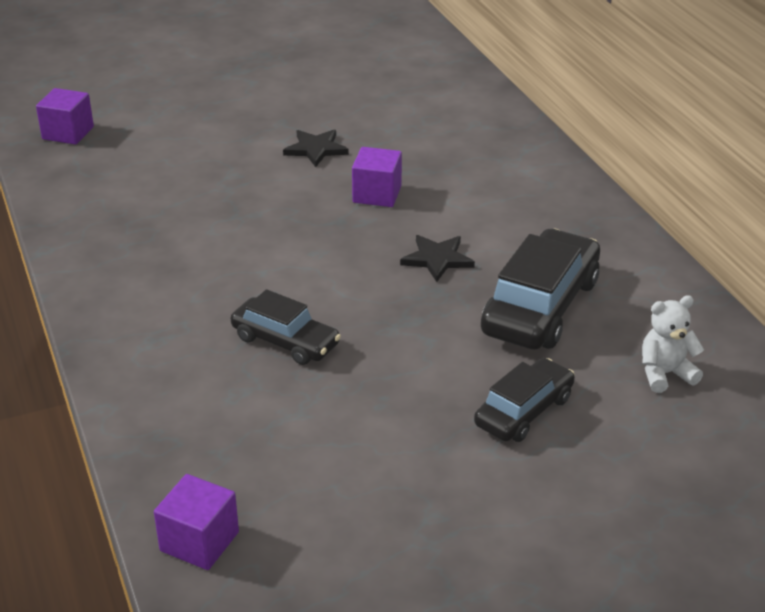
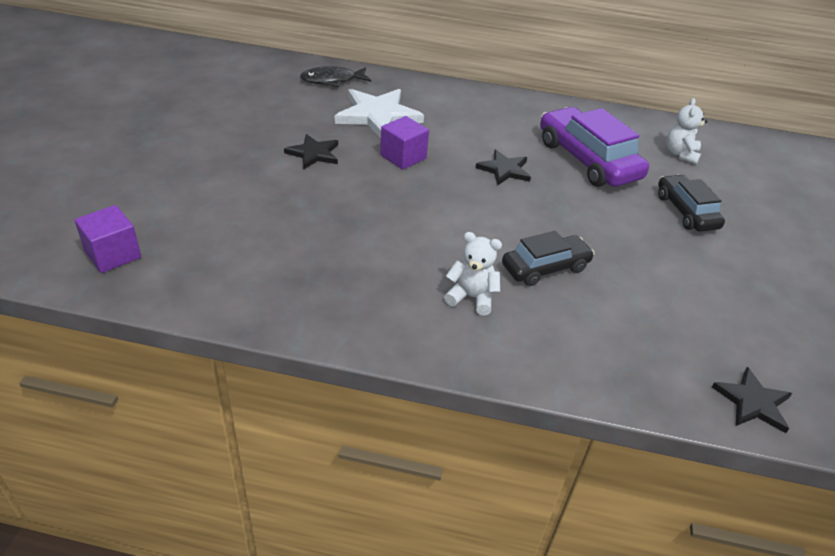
camera: 60 degrees left, 5 degrees up
(190, 313) = (471, 297): none -> white teddy bear
(199, 541) = (753, 402): purple cube -> black star
(435, 152) = (378, 115): none -> white star
(465, 103) = (332, 80): none -> black fish
(540, 307) = (587, 160): black car -> purple car

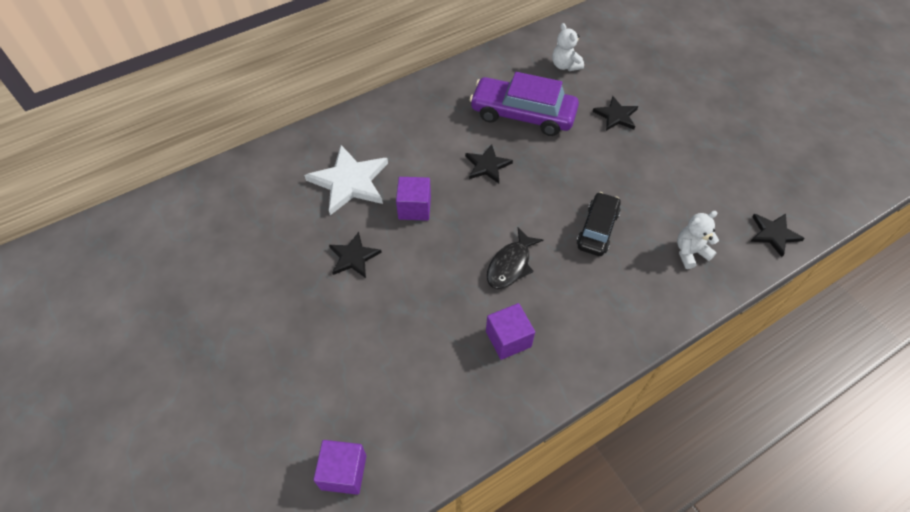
camera: 40 degrees left, 15 degrees up
(332, 80) = (271, 172): black fish -> black fish (510, 265)
(351, 276) = (508, 339): none -> purple cube
(471, 297) = (587, 290): white teddy bear -> white teddy bear (690, 252)
(686, 211) = (616, 116): black car -> black star

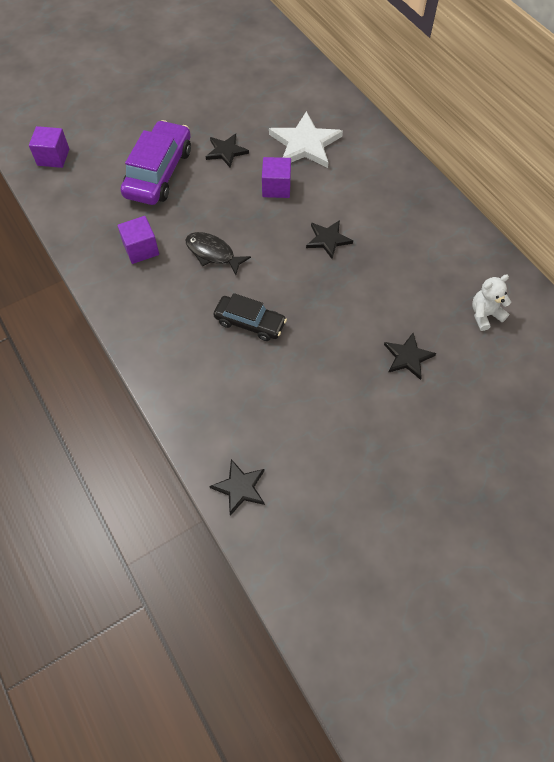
camera: 90 degrees right, 5 degrees up
(523, 114) = (400, 271): purple car -> purple car (159, 172)
(690, 252) = (219, 400): white teddy bear -> none

